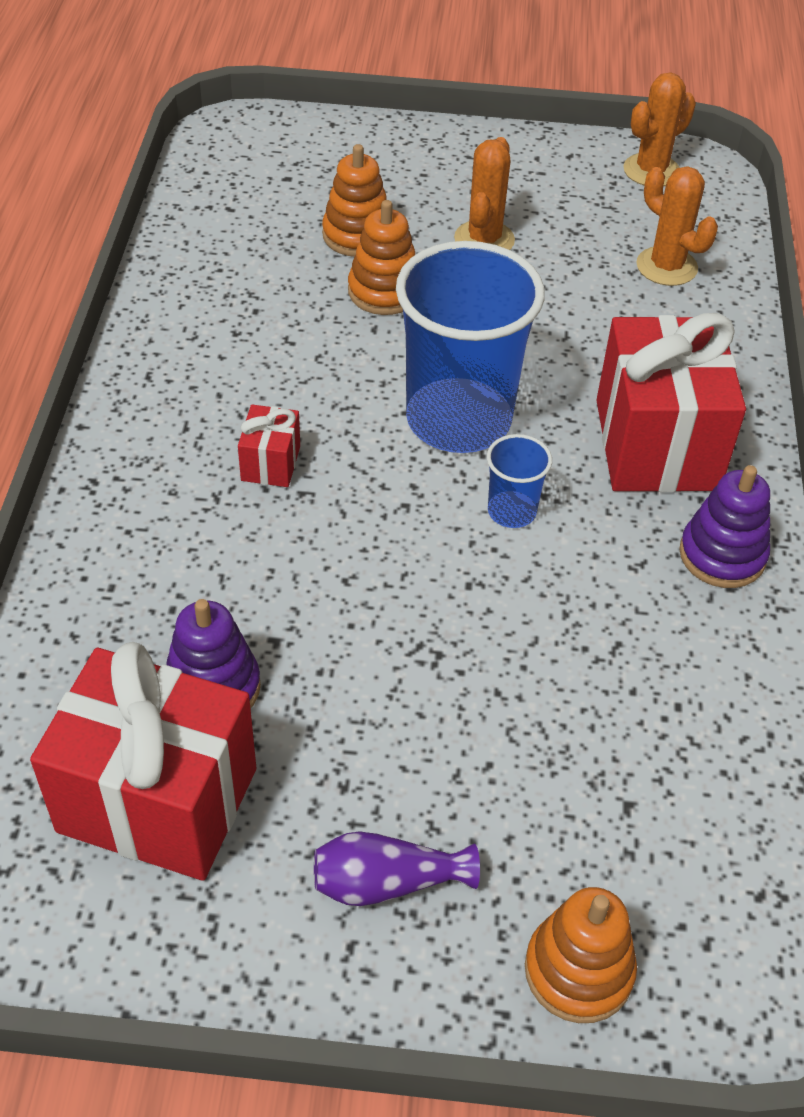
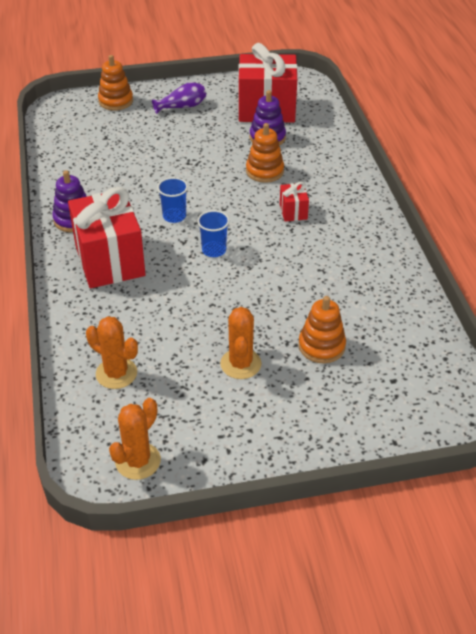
camera: 165 degrees right, 5 degrees down
(384, 291) = (285, 311): orange stacking toy -> orange stacking toy (264, 171)
(458, 419) = (214, 250): blue cup -> blue cup, size x0.44

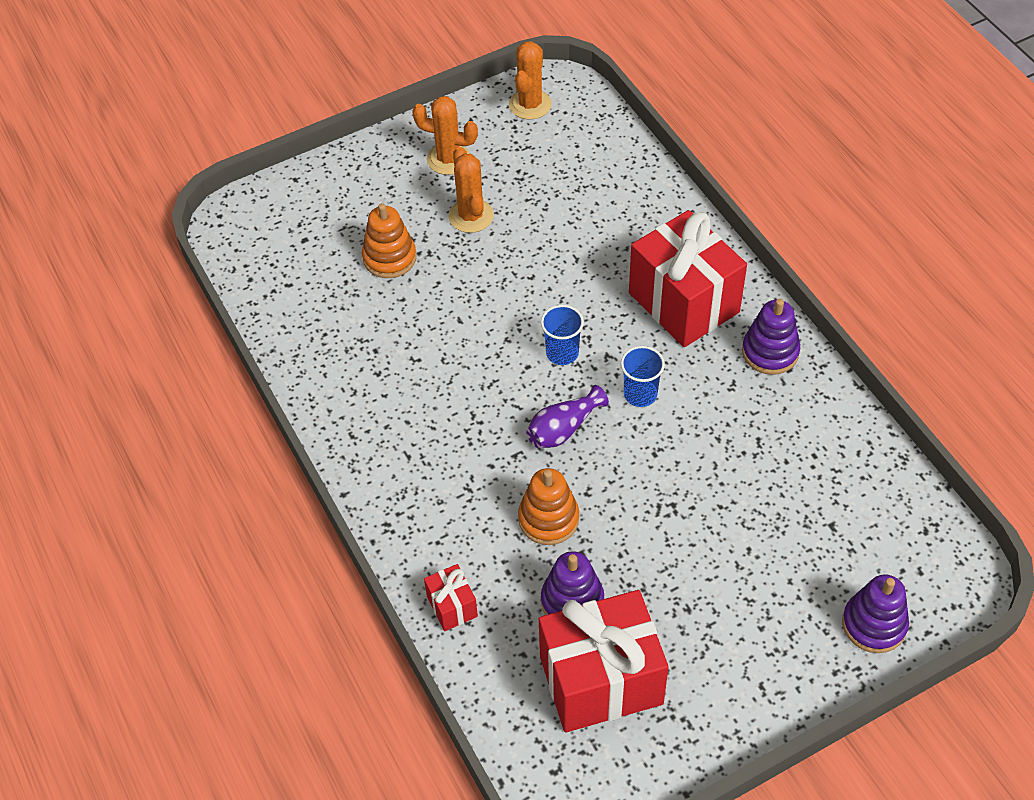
camera: 165 degrees right, 10 degrees up
(116, 101) = (874, 624): orange stacking toy -> purple stacking toy
(116, 373) = (595, 174): orange cactus -> orange cactus (448, 159)
(182, 107) = (751, 643): purple vase -> purple vase (563, 428)
(293, 211) = (480, 448): red gift -> red gift (452, 606)

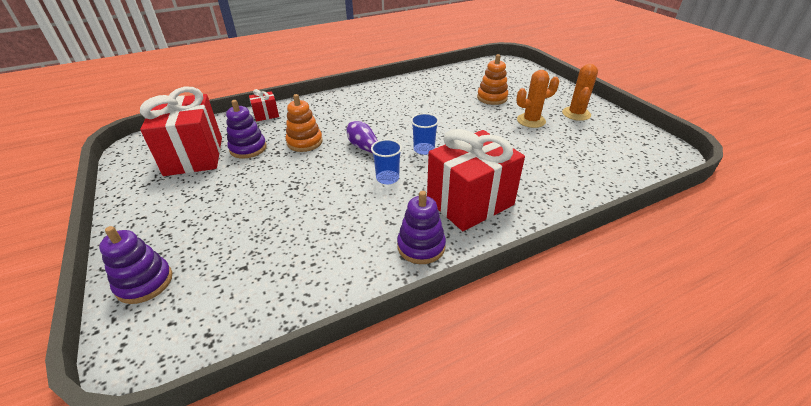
camera: 90 degrees right, 15 degrees down
(530, 104) = (644, 142): orange cactus -> none

